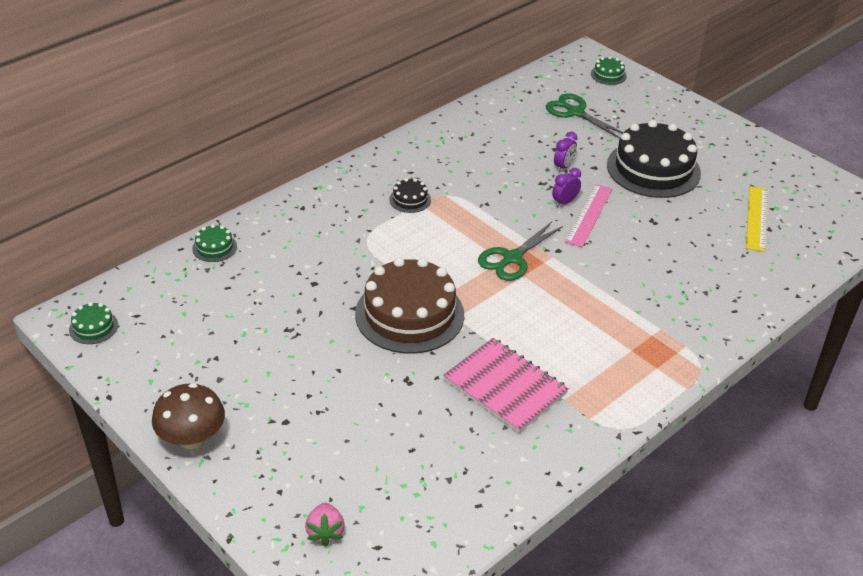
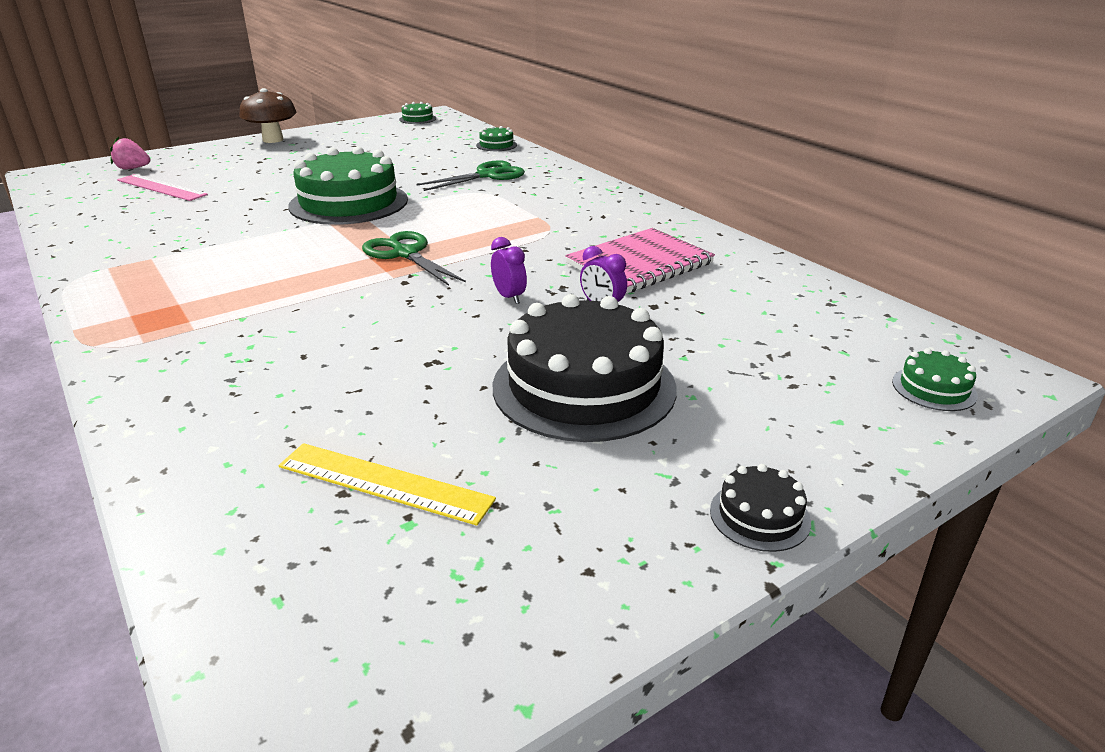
camera: 100 degrees right, 10 degrees down
(409, 314) = (349, 203): brown cake -> green cake
(410, 199) = (545, 212): black cake -> black cake (759, 516)
(505, 387) = (202, 233): pink notebook -> pink notebook (639, 263)
(575, 112) = (771, 335): green scissors -> green scissors (487, 175)
(589, 215) = (472, 311): pink ruler -> pink ruler (161, 187)

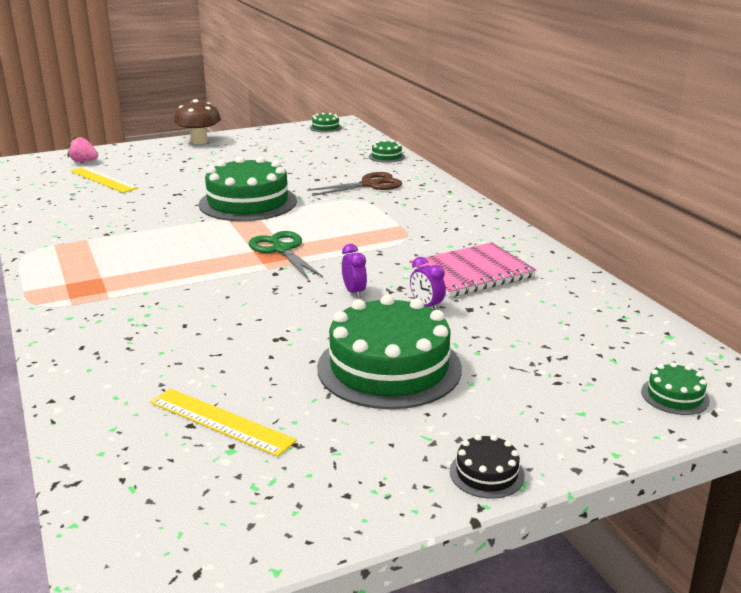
camera: 10 degrees right, 5 degrees down
(161, 187) = (103, 179): pink ruler -> yellow ruler
(487, 175) = (370, 185): green scissors -> brown scissors
(584, 386) = (389, 367): black cake -> green cake

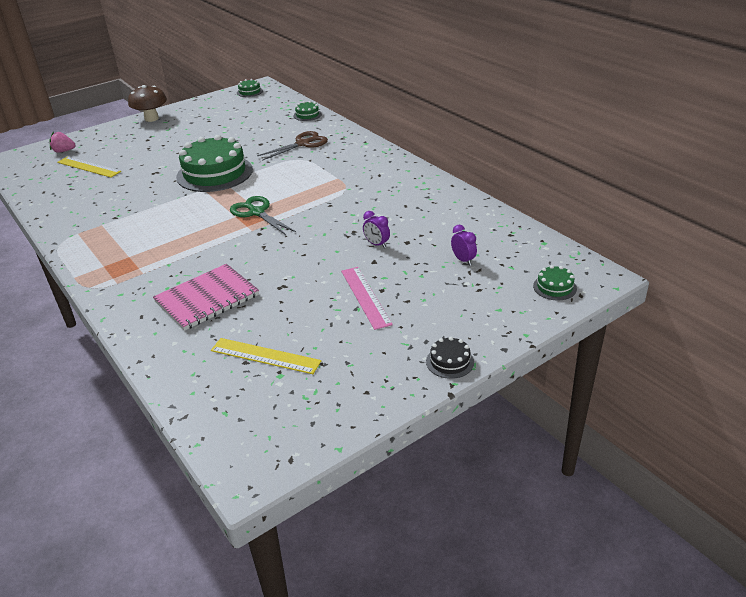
camera: 10 degrees left, 10 degrees up
(354, 292) = (322, 241): purple clock -> purple clock (463, 260)
(389, 367) = (365, 297): green cake -> pink ruler
(471, 272) = (400, 212): pink notebook -> pink notebook (207, 298)

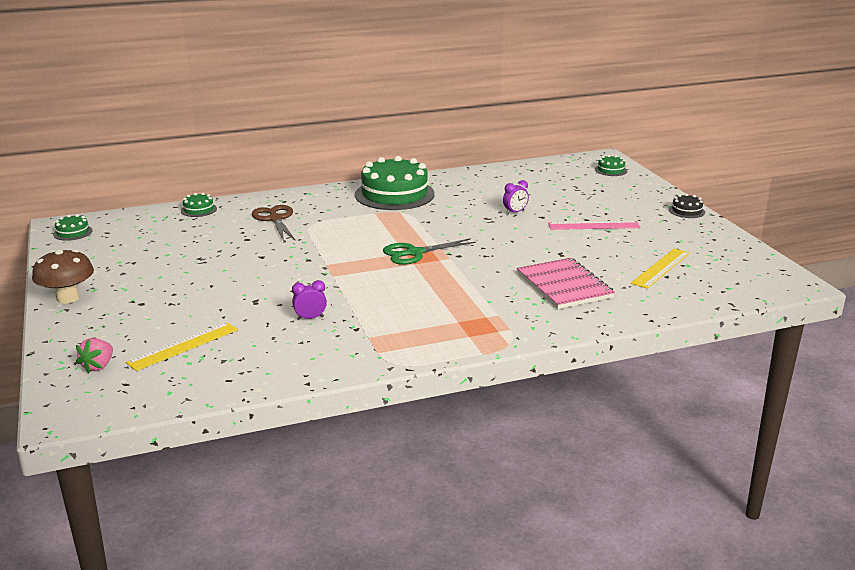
camera: 75 degrees left, 10 degrees down
(214, 173) = (298, 267): green cake -> green cake (394, 194)
(463, 260) = (559, 188): purple clock -> purple clock (310, 318)

